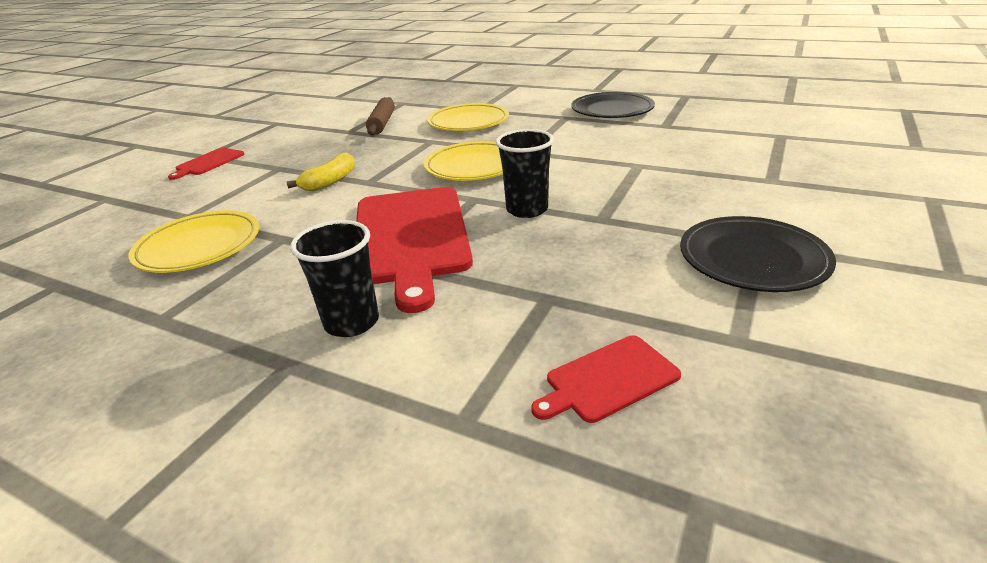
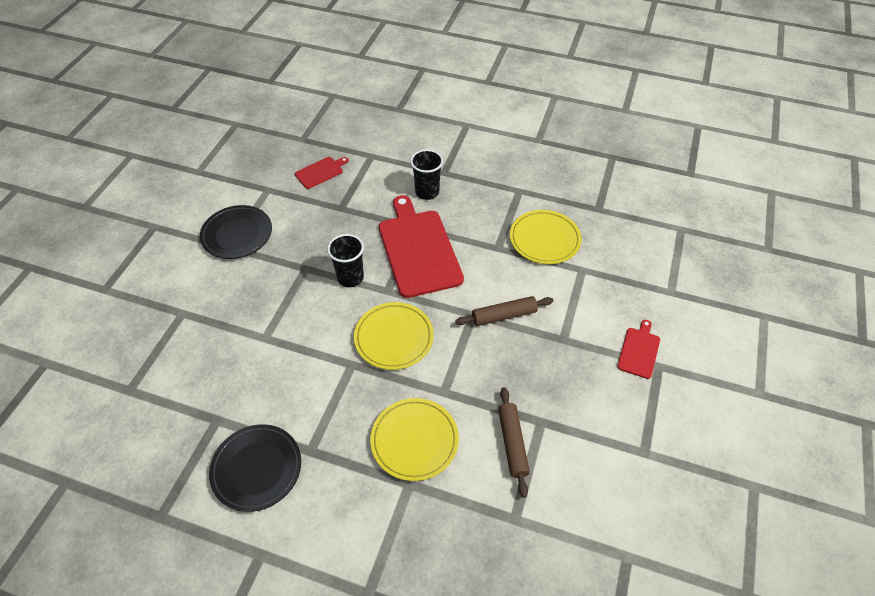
camera: 170 degrees right, 20 degrees up
(330, 181) = (504, 315): yellow banana -> brown rolling pin

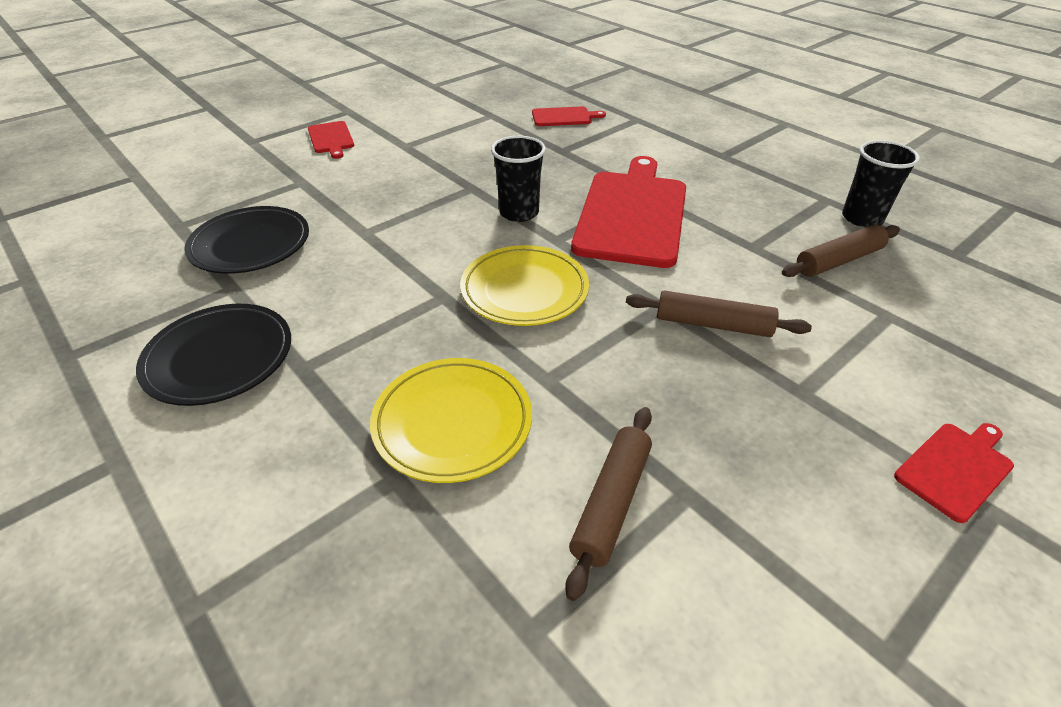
camera: 30 degrees right, 10 degrees down
(166, 261) = (331, 139): none -> red cutting board
(237, 234) = (424, 139): black plate -> black plate (250, 245)
(427, 192) = (686, 166): black cup -> black cup (862, 218)
(544, 239) = (838, 261): yellow plate -> brown rolling pin

